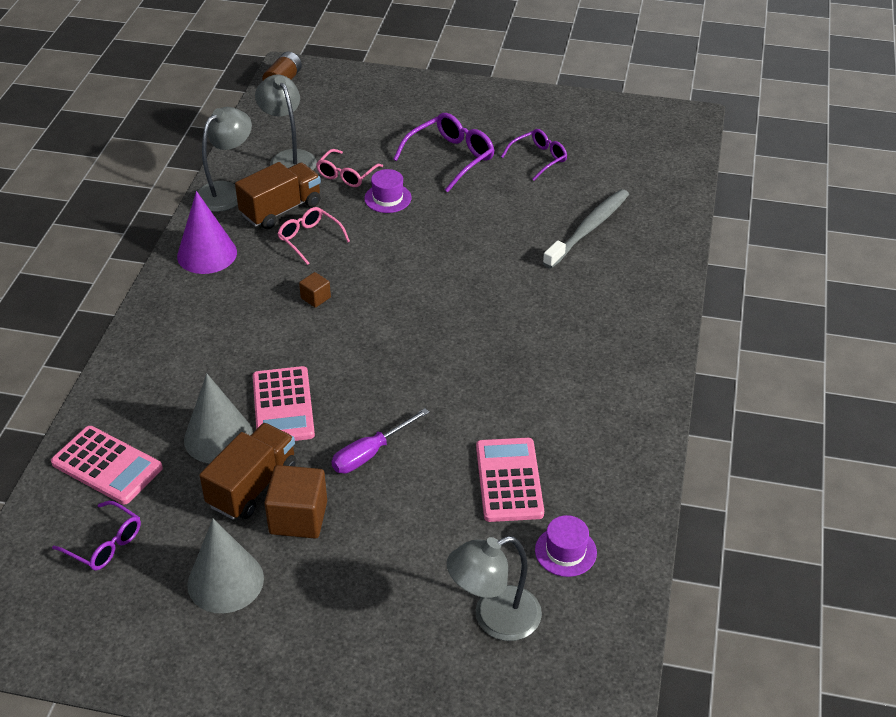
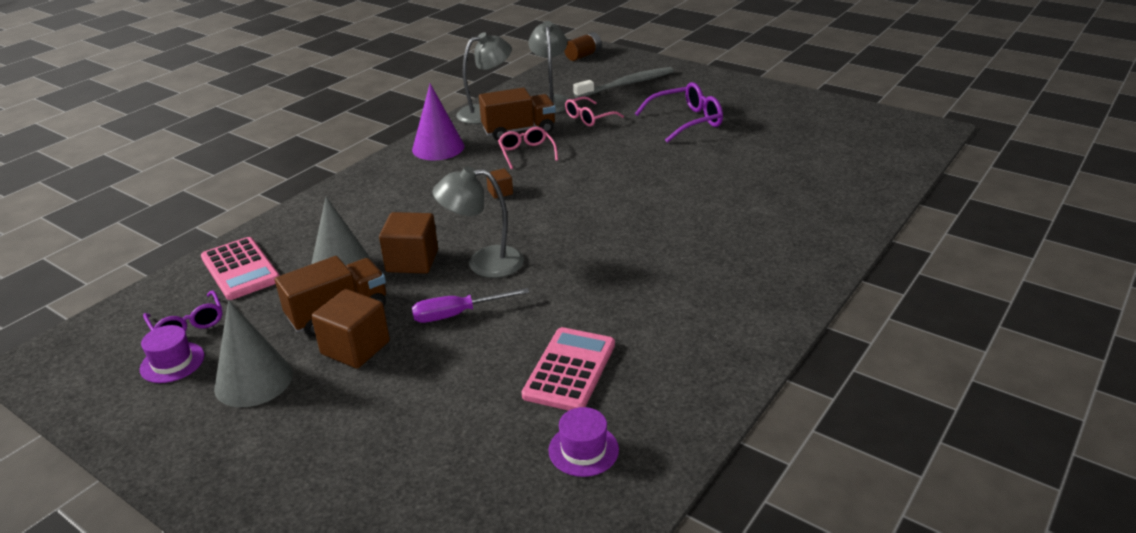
camera: 25 degrees right, 10 degrees down
(283, 406) = (412, 261): pink calculator -> brown cube
(387, 198) = (612, 138): purple hat -> purple hat (172, 362)
(494, 619) = (466, 491): grey lamp -> grey lamp (483, 263)
(539, 158) = (766, 134): purple glasses -> none
(588, 229) = (781, 190): grey toothbrush -> grey toothbrush (626, 84)

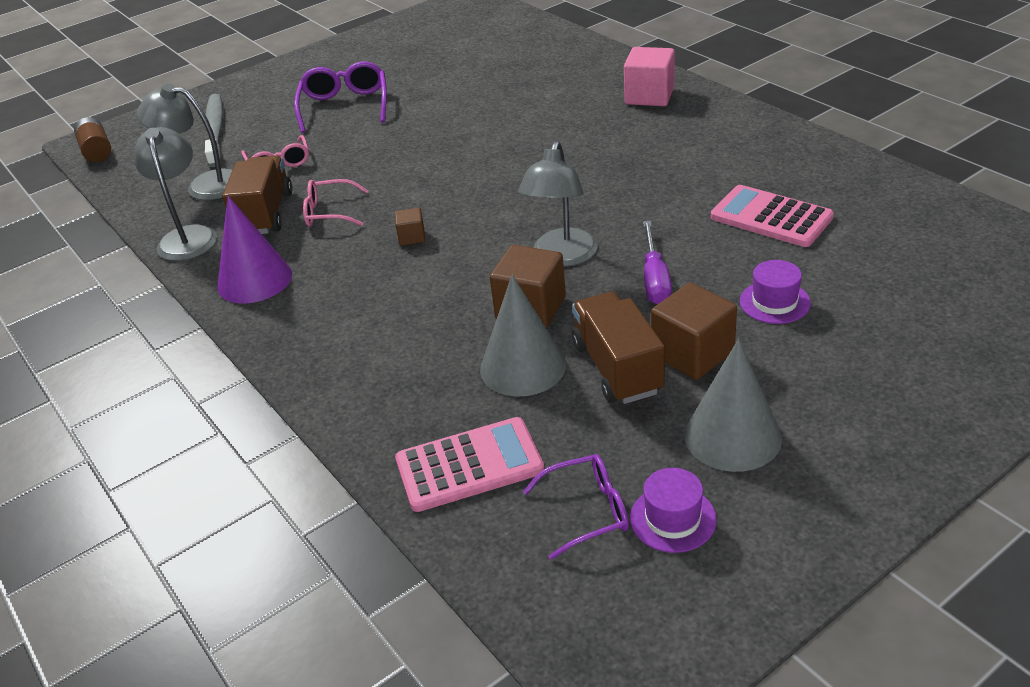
camera: 70 degrees left, 5 degrees up
(583, 450) = (883, 220): purple hat -> purple hat (774, 302)
(783, 264) = (649, 96): none -> pink cube

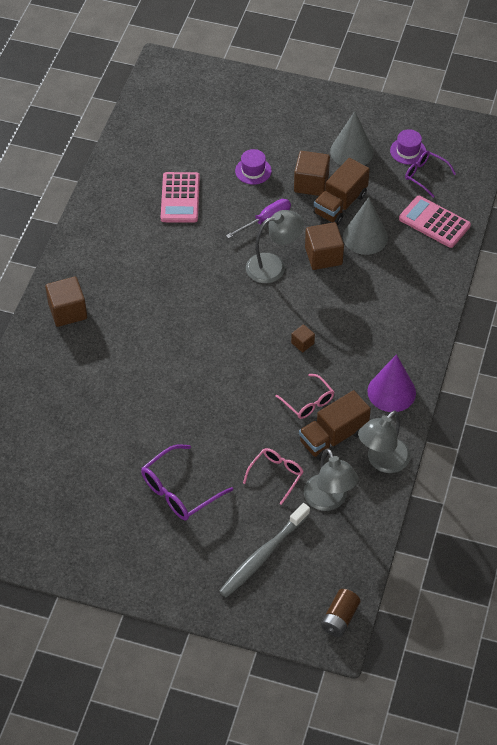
camera: 130 degrees left, 15 degrees up
(649, 96) = (68, 311): pink cube -> brown cube

